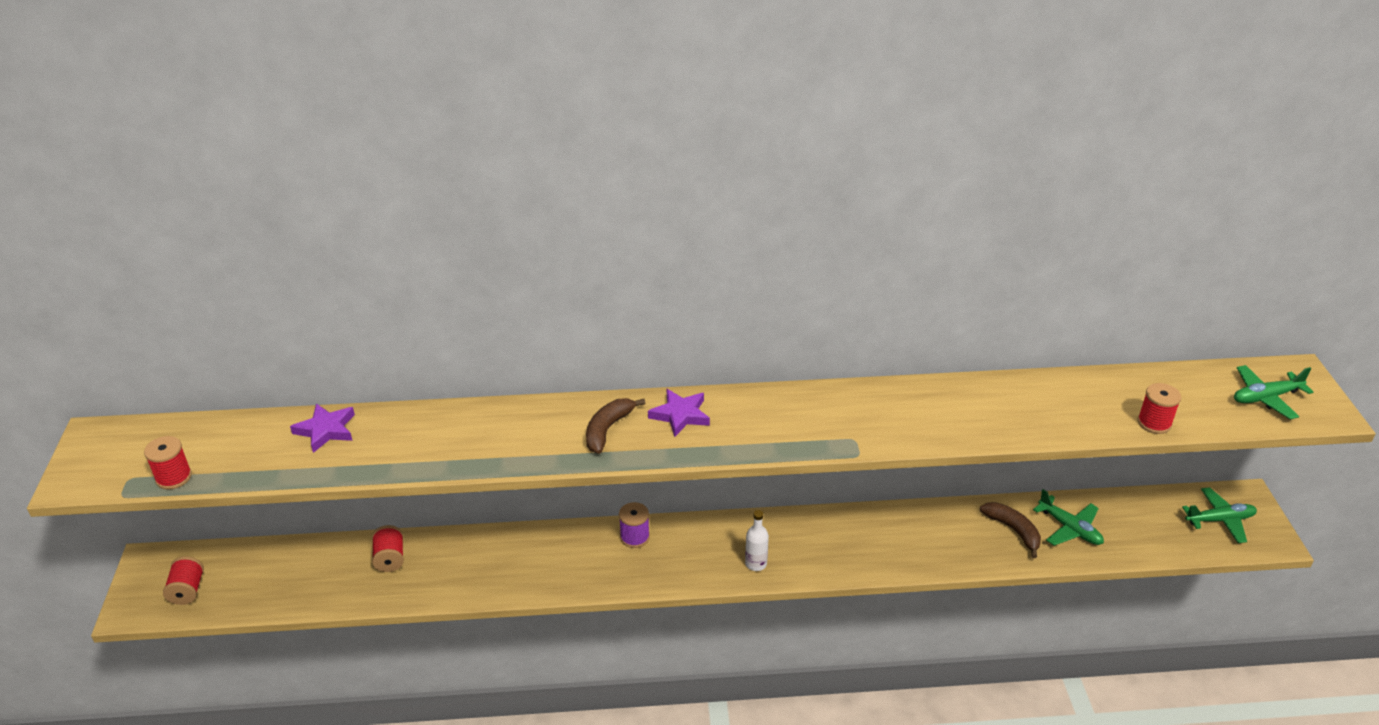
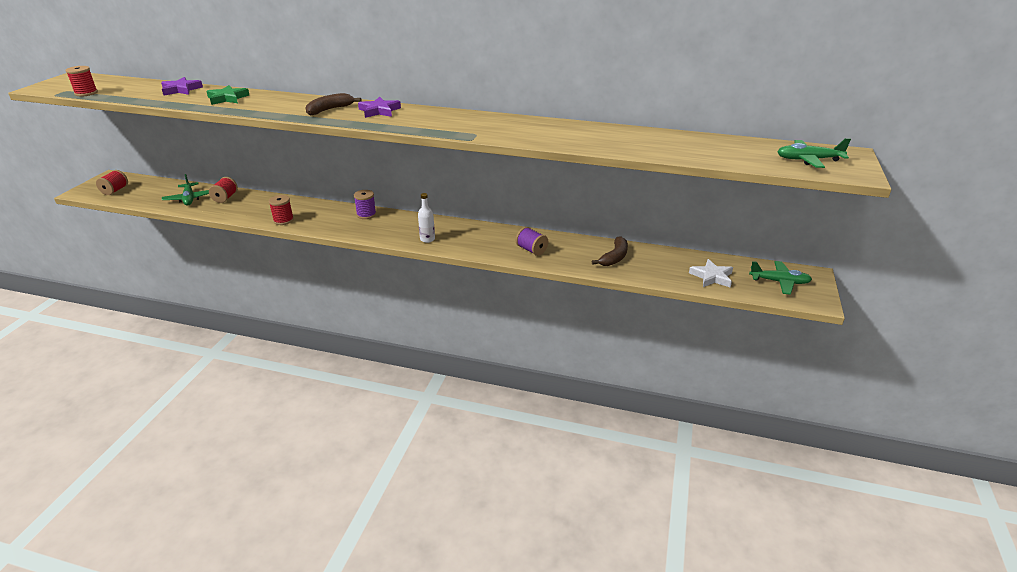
camera: 20 degrees right, 5 degrees down
(425, 436) = (227, 98): none -> green star
(904, 546) = (531, 250): none -> purple spool
(1013, 530) = (614, 257): brown banana -> brown banana turned 45 degrees clockwise
(1069, 528) = (657, 264): green plane -> green plane (189, 199)
(1143, 533) = (712, 277): none -> white star
(1154, 423) = (703, 158): red spool -> red spool (283, 220)

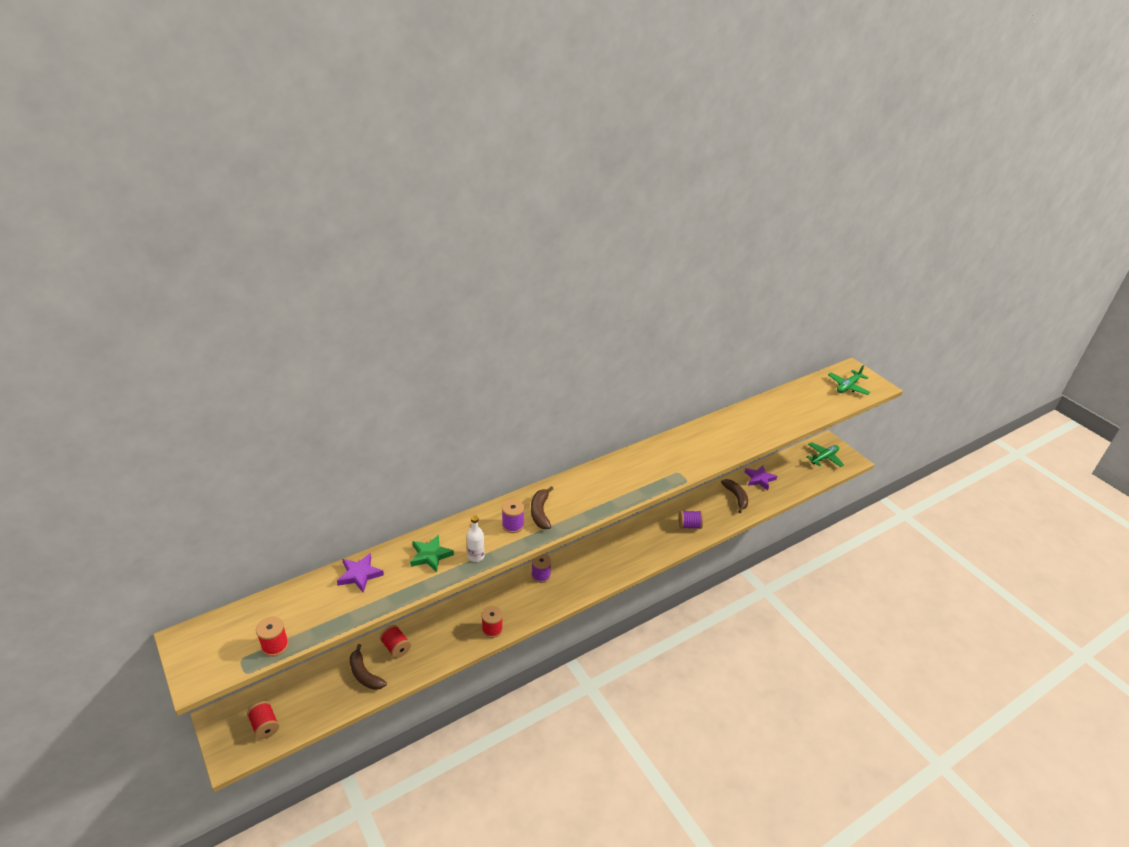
camera: 50 degrees left, 5 degrees up
(189, 199) = (364, 674): green plane -> brown banana
(299, 107) = (513, 525): none -> purple spool
(379, 111) = (575, 489): purple star -> purple star (759, 479)
(427, 239) = (619, 565): white bottle -> white bottle (476, 556)
(712, 277) = (795, 477): white star -> none

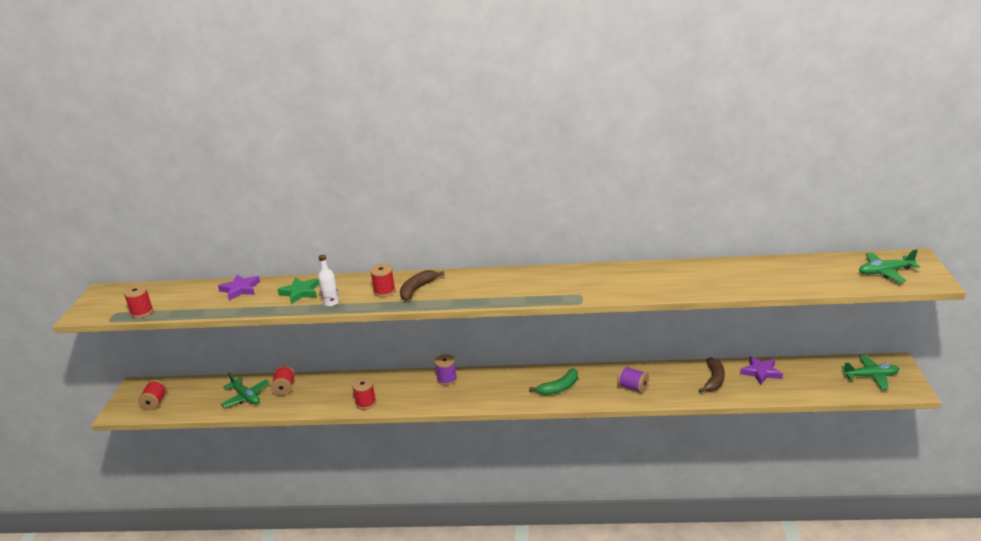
camera: 40 degrees right, 10 degrees down
(364, 674) = (246, 397): brown banana -> green plane
(513, 525) = (384, 291): purple spool -> red spool
(637, 548) = (559, 388): none -> green banana

